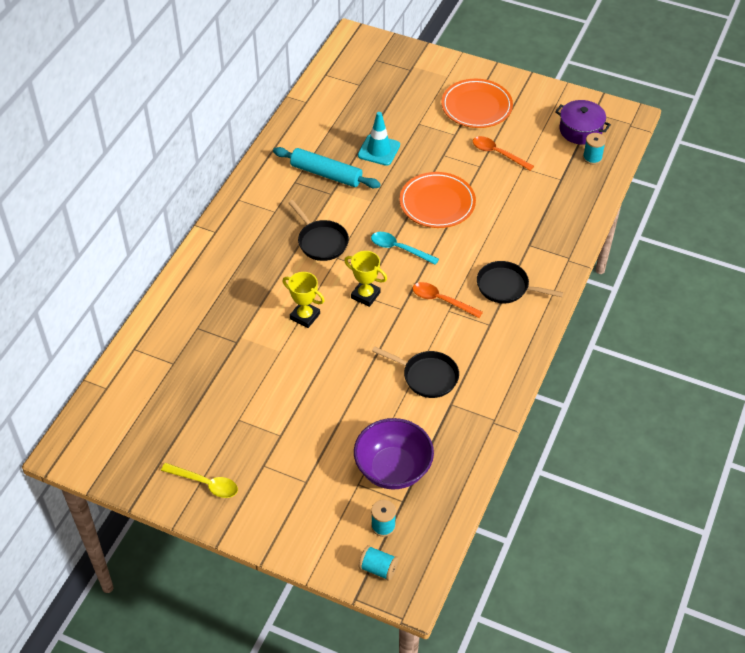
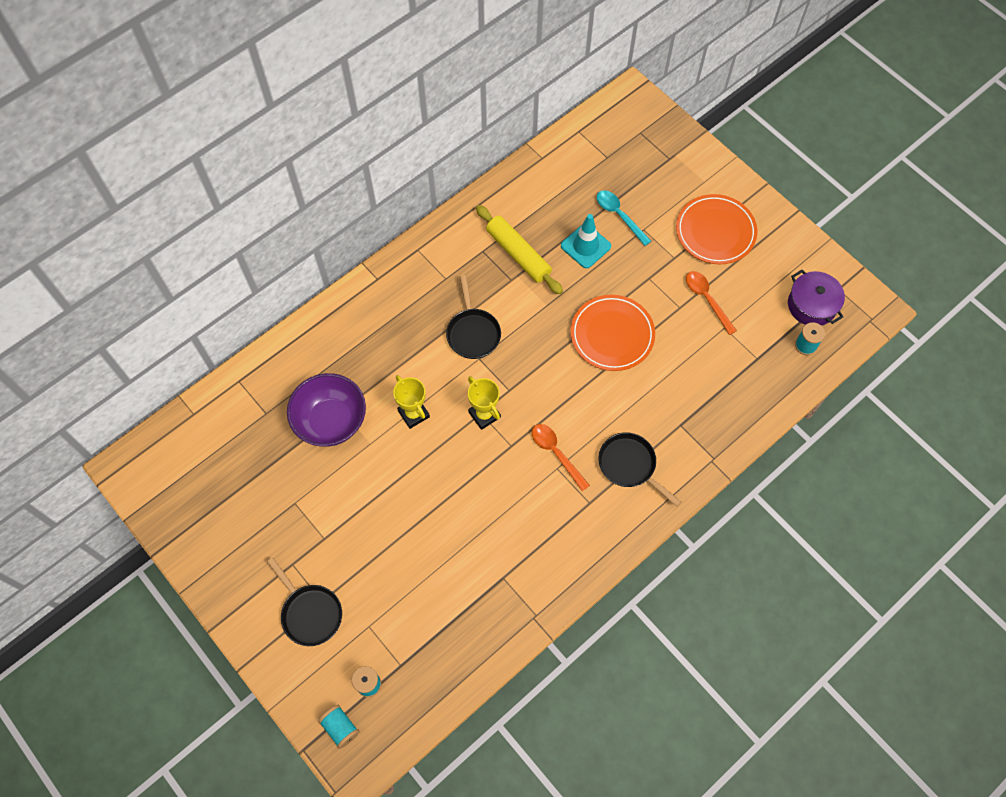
camera: 25 degrees right, 15 degrees up
(205, 483) = (231, 559): yellow spoon -> none
(326, 174) = (518, 254): turquoise rolling pin -> yellow rolling pin
(393, 469) = (410, 625): purple bowl -> purple bowl (331, 421)
(399, 249) = (545, 374): turquoise spoon -> turquoise spoon (619, 215)
(427, 376) = (496, 535): black pan -> black pan (310, 613)

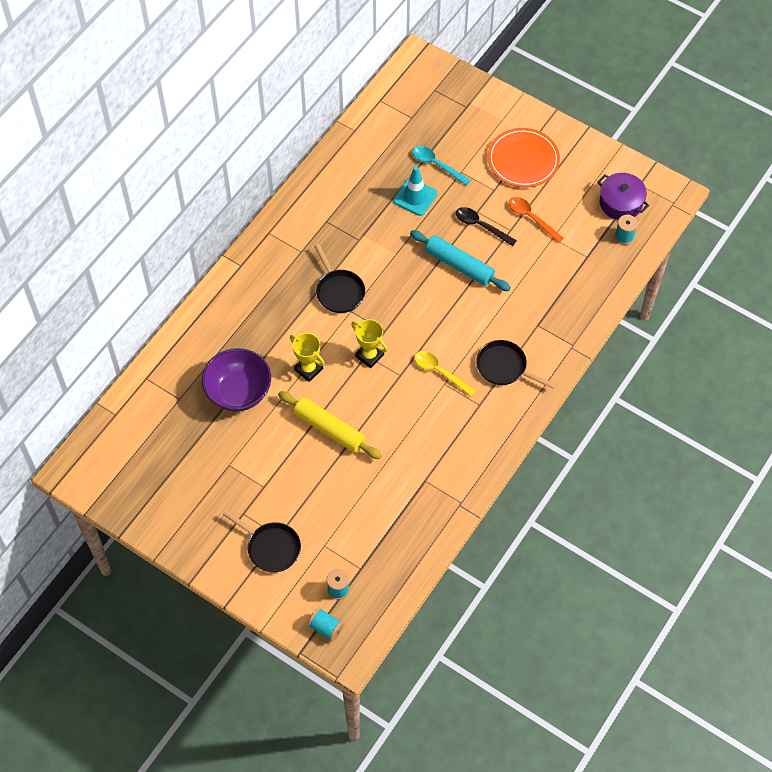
camera: 15 degrees left, 5 degrees down
(518, 254) = (358, 216): yellow rolling pin -> yellow rolling pin (329, 429)
(556, 453) = (440, 372): orange spoon -> yellow spoon
(612, 335) = (459, 265): orange plate -> turquoise rolling pin
(648, 295) = (481, 226): none -> black spoon

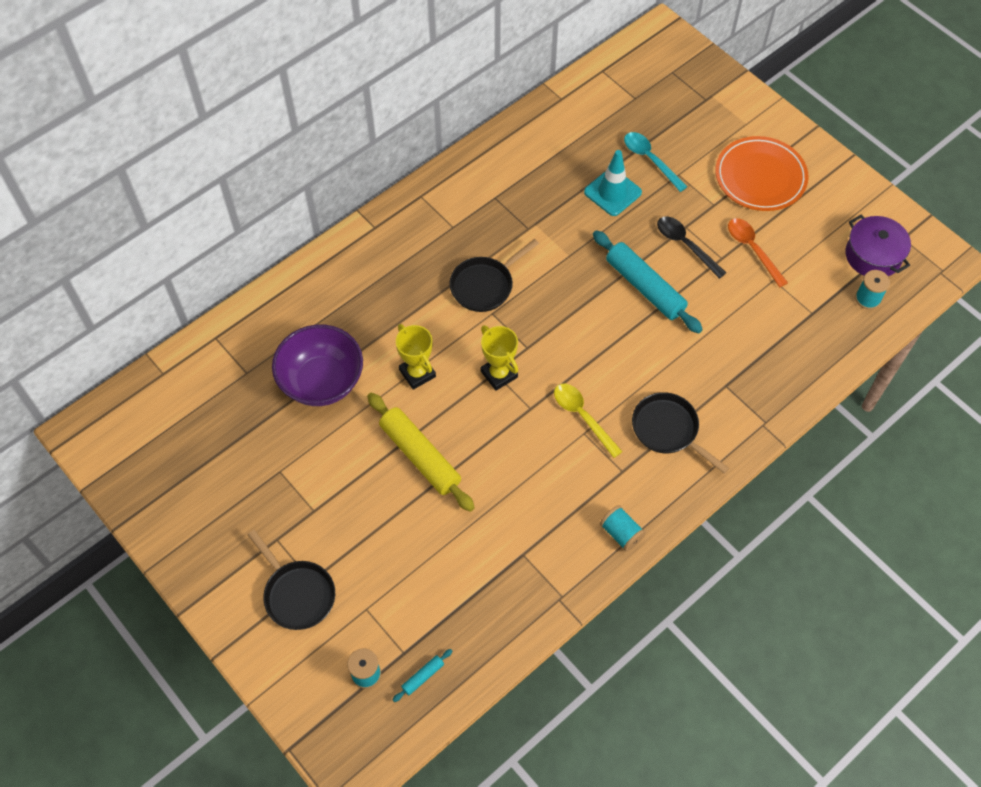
camera: 15 degrees right, 0 degrees up
(325, 628) = (333, 723): turquoise spool -> turquoise spool (621, 533)
(339, 291) = (485, 285): black pan -> black pan turned 60 degrees clockwise
(379, 581) = (423, 677): none -> turquoise rolling pin

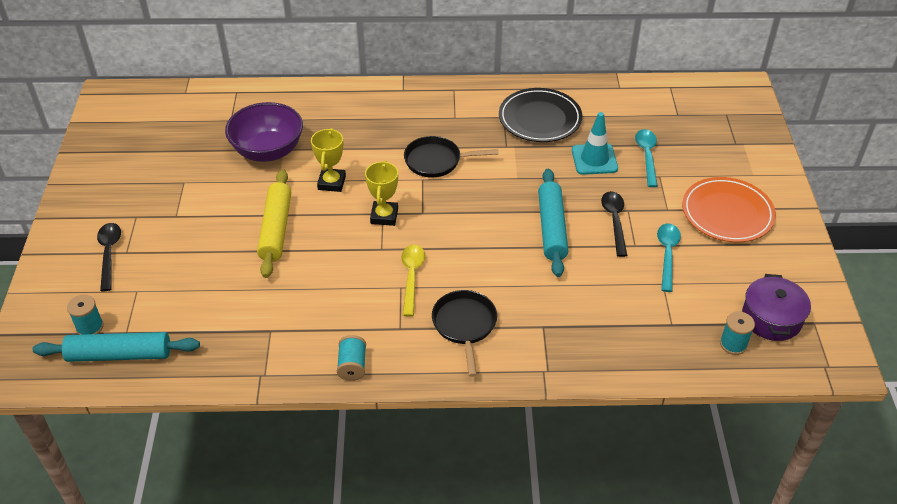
camera: 40 degrees right, 15 degrees down
(297, 594) = (109, 254): black pan -> black spoon
(423, 677) = (119, 355): turquoise rolling pin -> turquoise rolling pin, size x2.34
(527, 179) = (540, 119): none -> black plate
(752, 249) = (667, 254): orange spoon -> turquoise spoon

